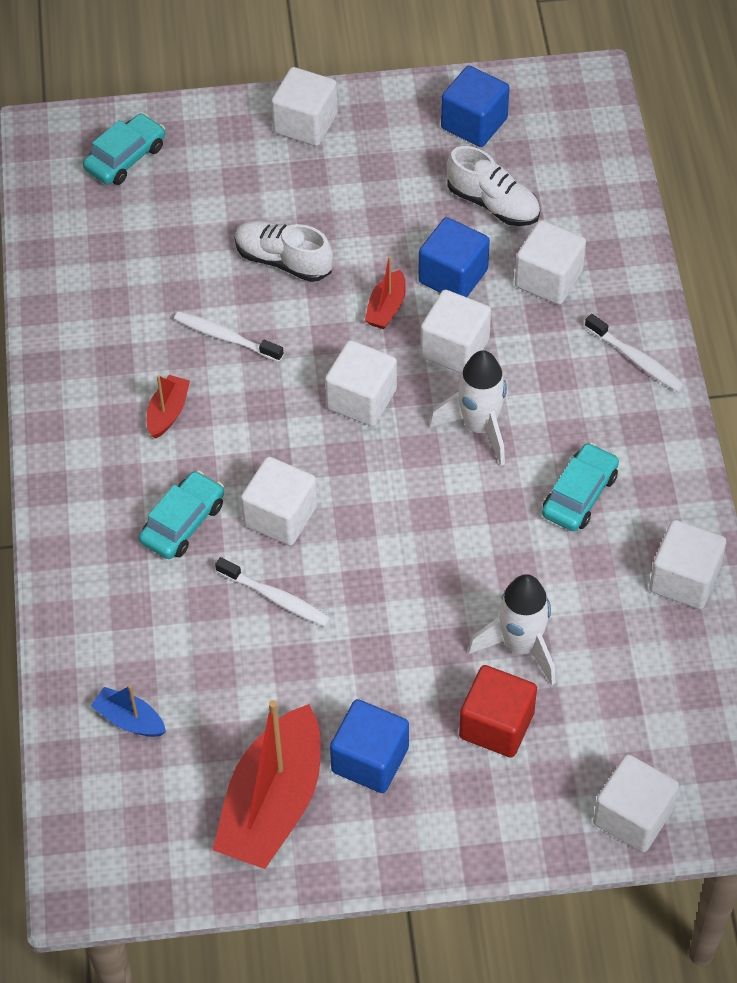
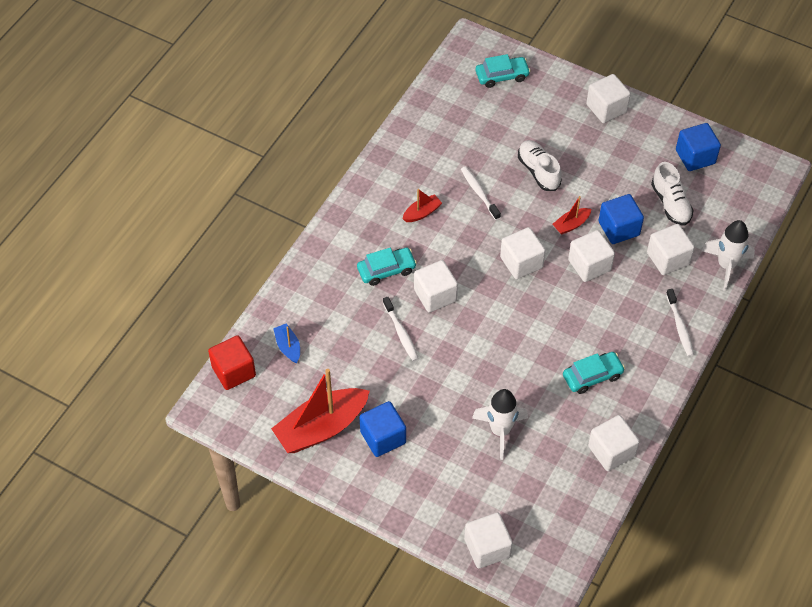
camera: 35 degrees right, 0 degrees up
(479, 427) = (569, 312): white rocket -> white rocket (726, 265)
(496, 725) = (457, 461): red cube -> red cube (233, 371)

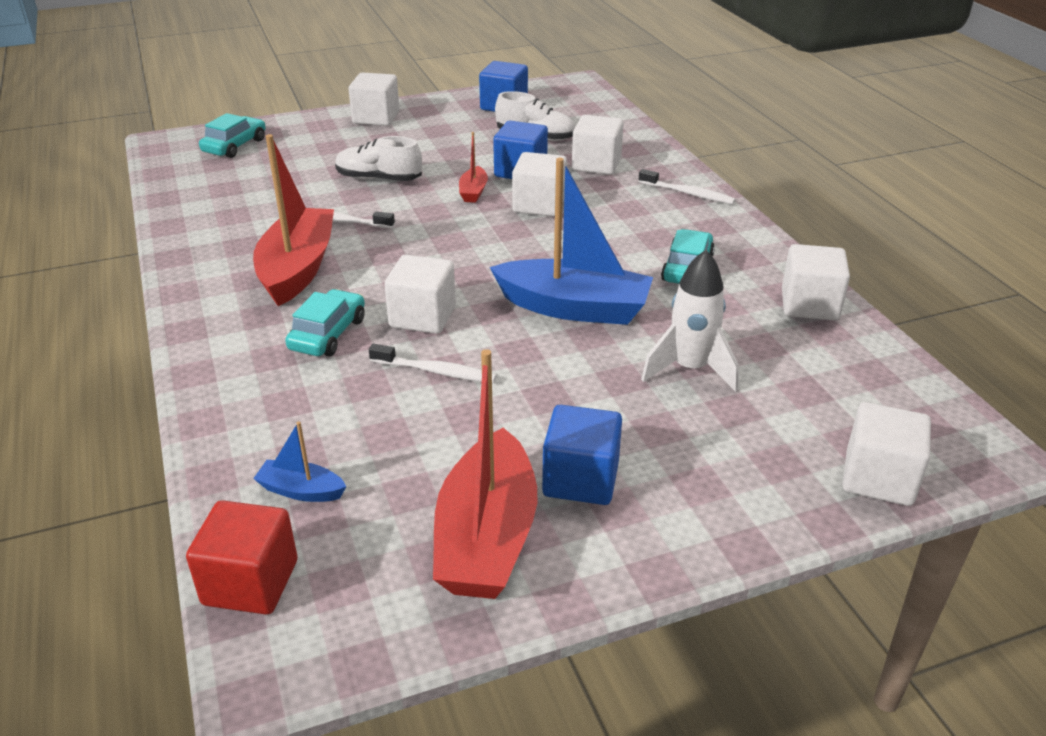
camera: 50 degrees left, 20 degrees down
(422, 213) = (298, 269): red boat -> red boat, size x2.18
(504, 351) = (574, 308): none -> blue boat
(521, 262) = (471, 240): white cube -> none
(726, 265) = (647, 143): white rocket -> none

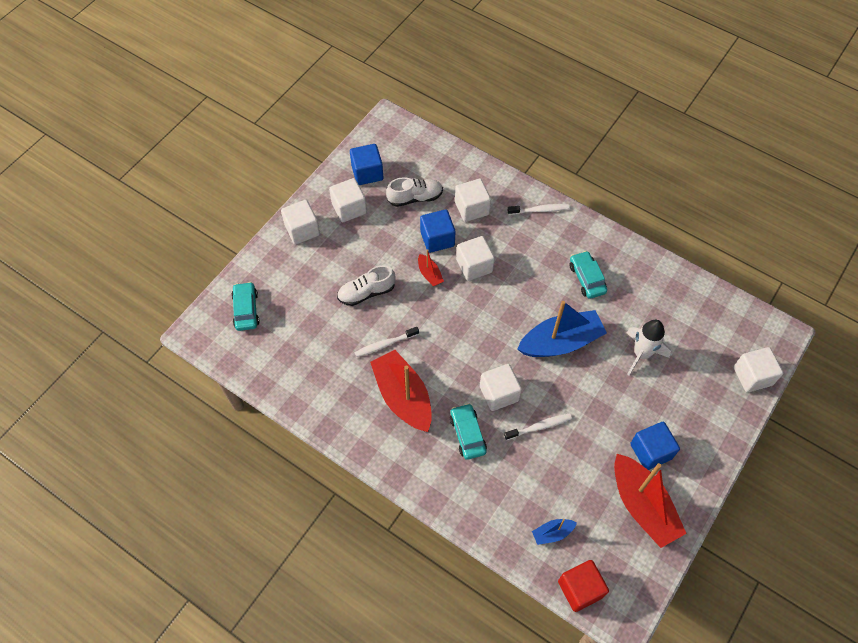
camera: 35 degrees left, 25 degrees up
(809, 305) = (657, 274): white cube -> white cube (349, 208)

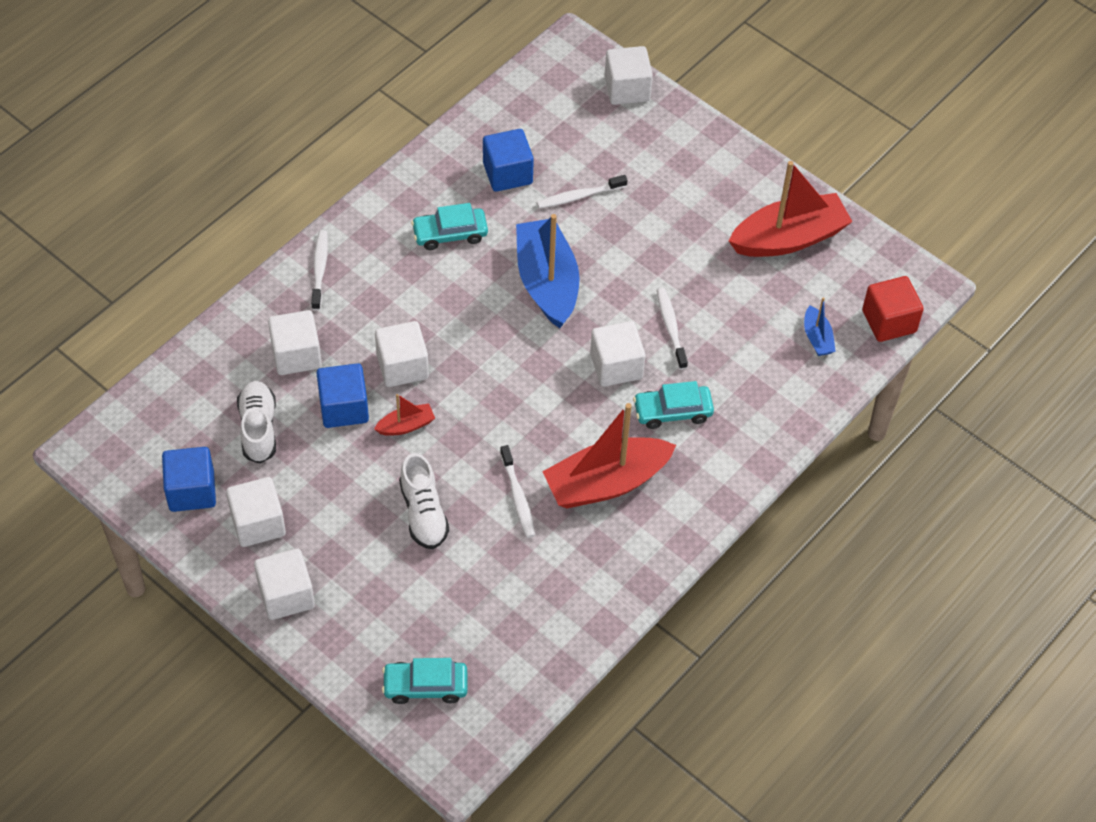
camera: 85 degrees left, 5 degrees down
(641, 354) = (579, 196): white rocket -> white toothbrush
(650, 451) = (718, 215): blue cube -> blue cube (507, 173)

